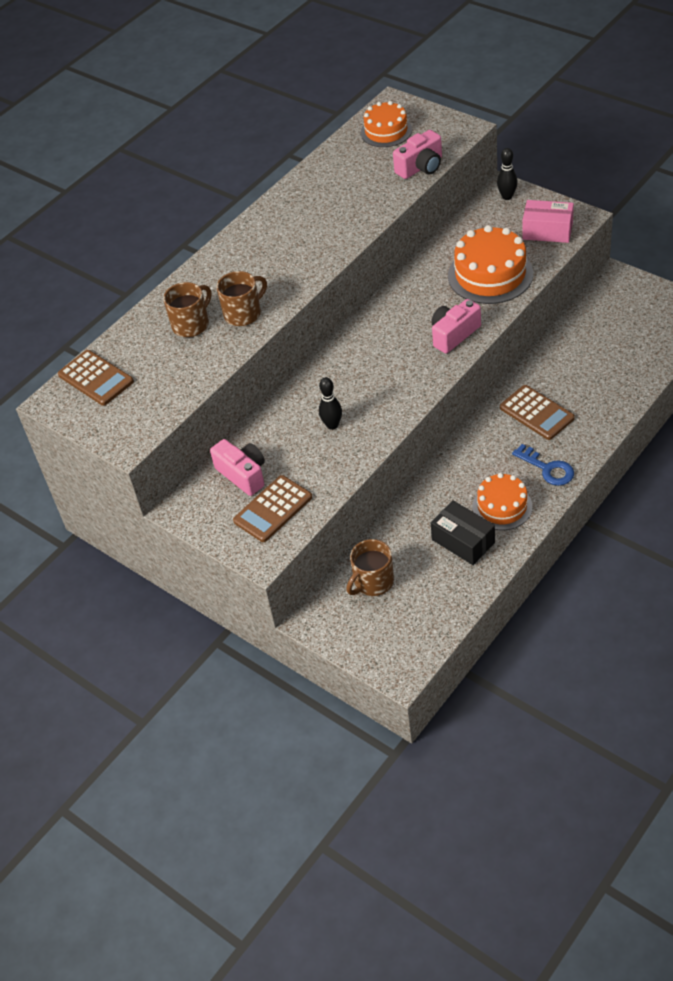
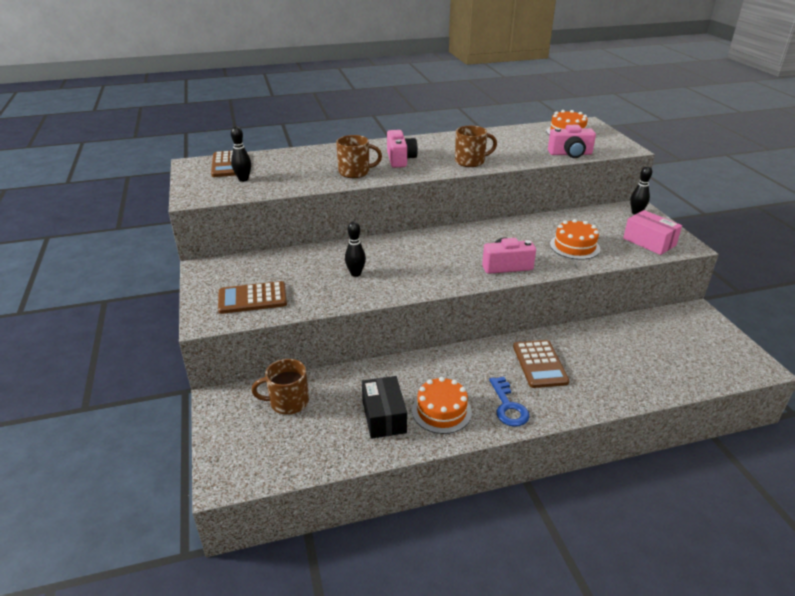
camera: 30 degrees right, 15 degrees down
(142, 389) = (243, 179): none -> black bowling pin
(191, 324) = (318, 165): brown mug -> brown mug (470, 161)
(243, 474) = (264, 270): pink camera -> pink camera (400, 159)
(490, 274) = (574, 246): orange cake -> orange cake, size x0.64

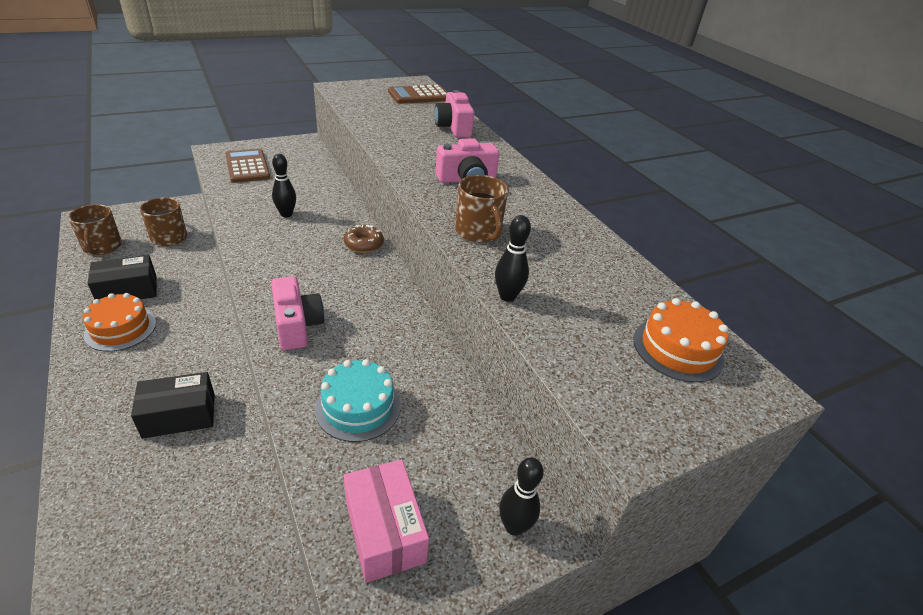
camera: 75 degrees right, 5 degrees up
(243, 179) = (384, 103): black bowling pin -> black bowling pin (507, 296)
(355, 172) = (416, 153): brown mug -> brown mug (102, 247)
(407, 240) = (364, 244): none -> brown donut
(508, 406) = (108, 381): blue key -> none
(539, 364) = (179, 415): brown calculator -> black box
(570, 154) = (558, 342): pink camera -> pink camera (453, 127)
(574, 246) = (358, 407): orange cake -> turquoise cake
(649, 242) = (384, 530): pink box -> pink box turned 60 degrees counterclockwise

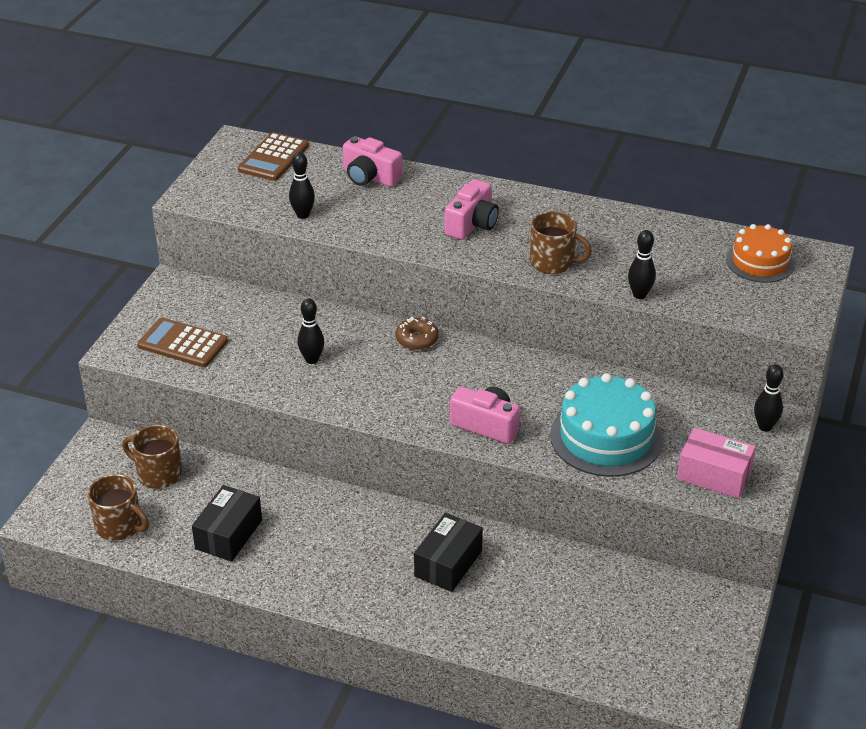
camera: 40 degrees left, 0 degrees up
(120, 329) = (288, 558): orange cake -> none
(358, 407) = (606, 437): turquoise cake -> turquoise cake, size x1.56
(376, 122) = (303, 215): none -> black bowling pin

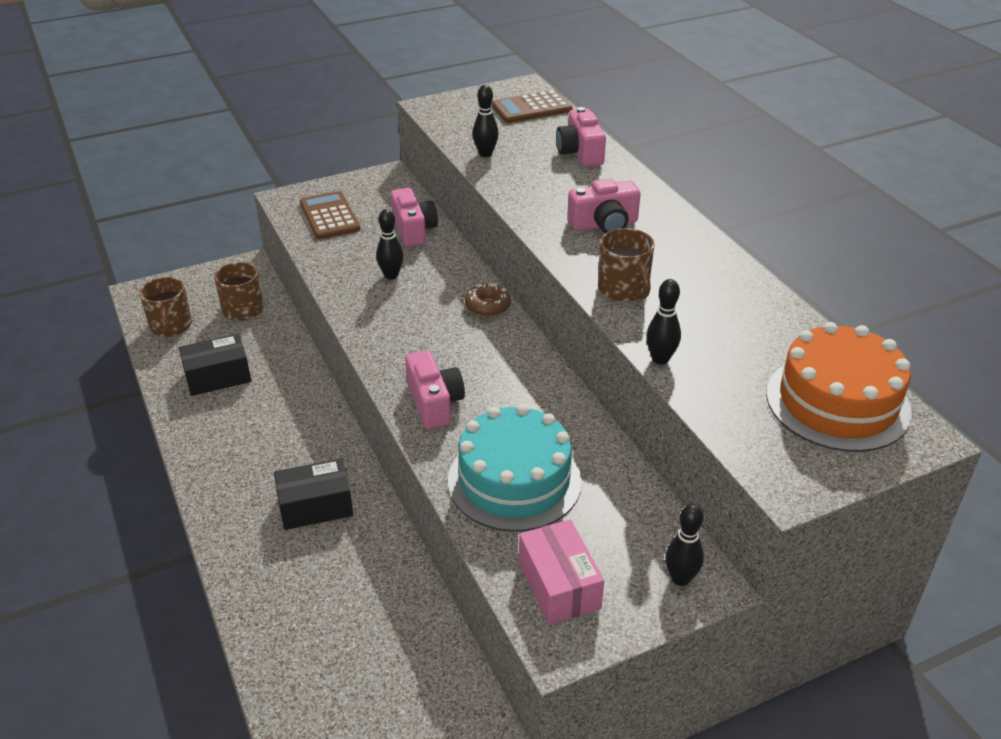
camera: 45 degrees right, 0 degrees up
(270, 315) = (414, 230): none -> pink camera
(760, 262) = (837, 402): orange cake -> orange cake, size x1.56

